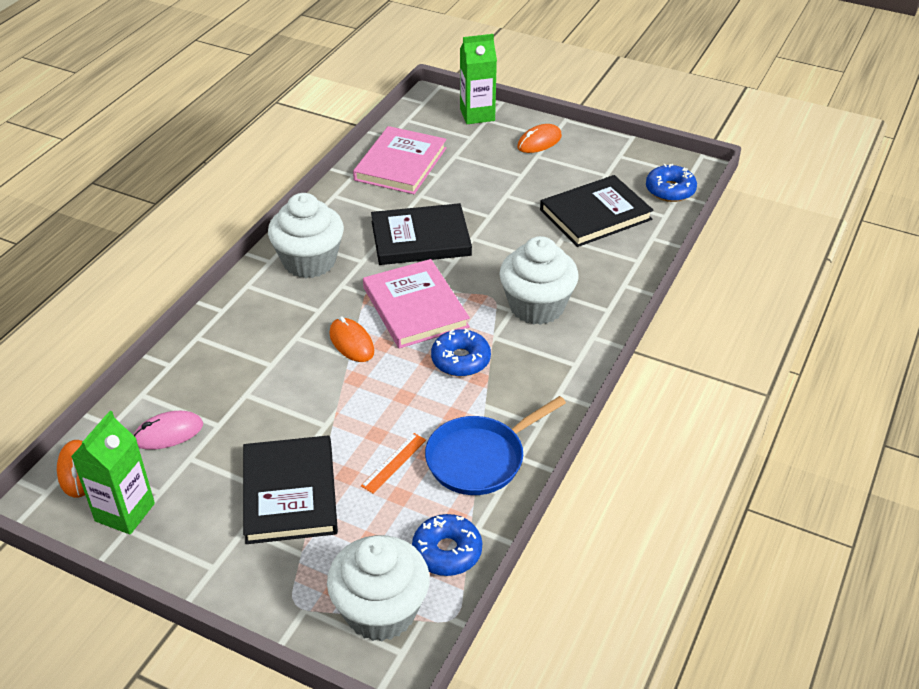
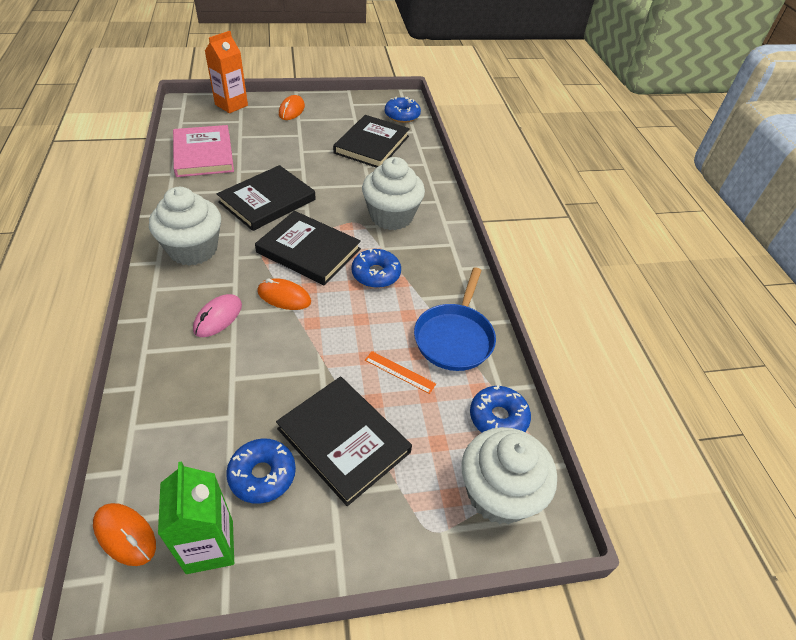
camera: 40 degrees left, 5 degrees up
(168, 433) = (189, 448): pink mouse -> pink mouse (218, 317)
(203, 483) = (262, 475): none -> blue donut
(394, 462) = (399, 372): orange ruler -> orange ruler turned 60 degrees counterclockwise
(415, 307) = (308, 250): pink book -> black book
(477, 115) = (231, 105): green carton -> orange carton

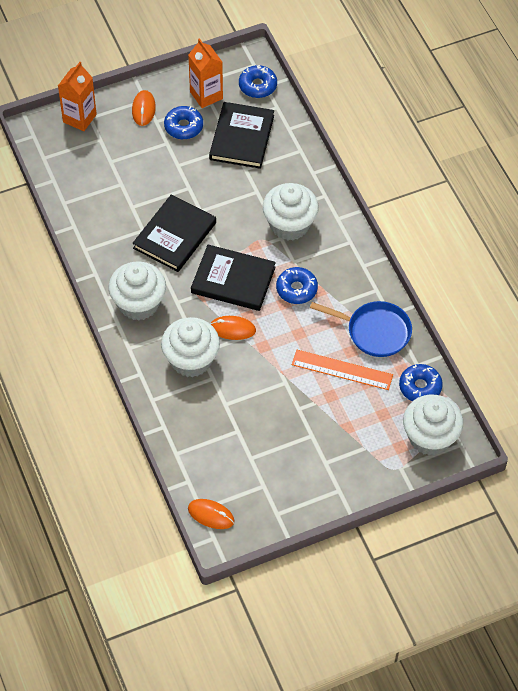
camera: 10 degrees left, 10 degrees up
(203, 154) = (89, 194): pink book -> none
(210, 546) = (264, 509): green carton -> none
(218, 317) = (191, 360): pink mouse -> white cupcake
(262, 475) = (276, 462): blue donut -> blue donut (183, 127)
(343, 440) = (320, 428): black book -> none
(352, 112) = (206, 95): none -> orange carton
(399, 372) = (342, 370): orange ruler -> orange ruler, size x1.78
(454, 337) = (374, 331): blue pan -> blue pan turned 75 degrees counterclockwise

